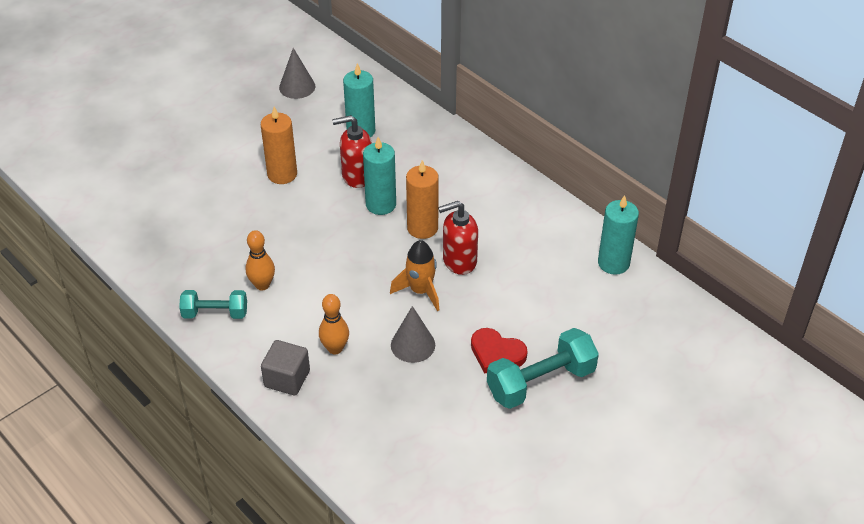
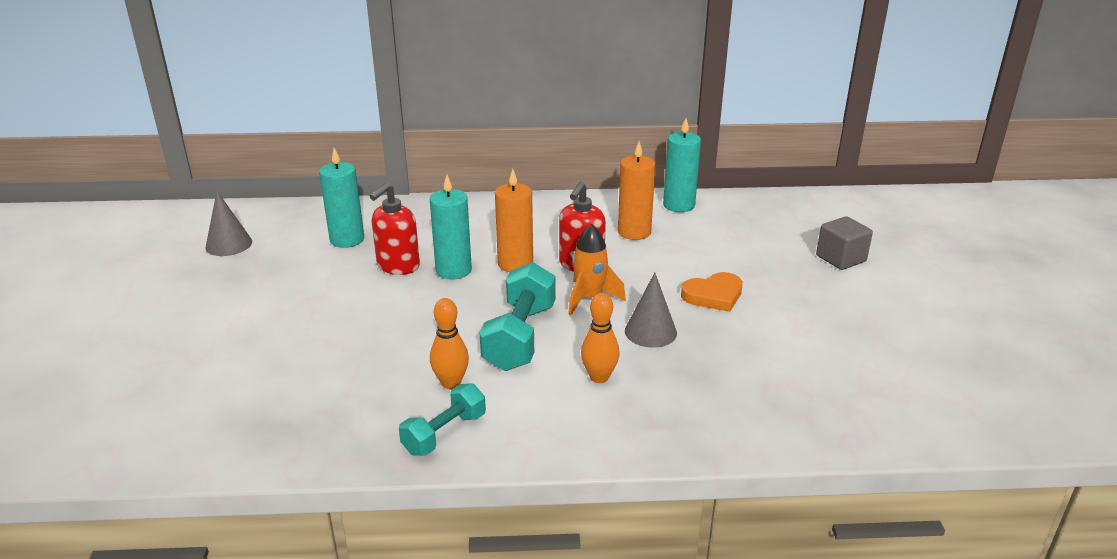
camera: 50 degrees left, 15 degrees down
(282, 174) = (323, 303): orange candle -> orange candle (634, 232)
(287, 378) = (602, 426): grey cube -> grey cube (840, 259)
(496, 353) = (713, 295): red heart -> orange heart
(541, 382) = (771, 290): turquoise dumbbell -> turquoise dumbbell (520, 337)

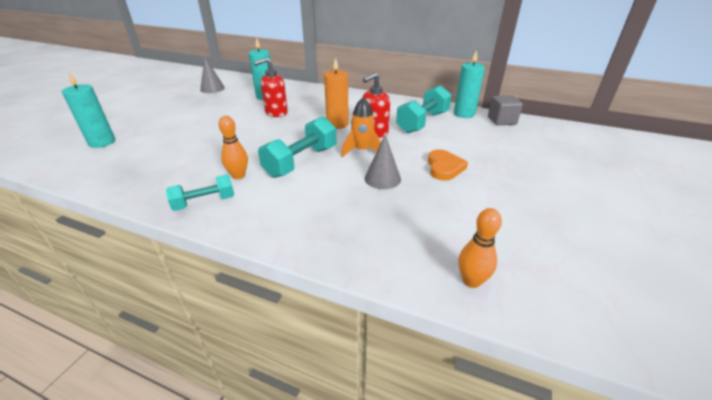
camera: 25 degrees right, 5 degrees up
(453, 270) = (301, 120): turquoise candle -> turquoise candle (102, 142)
(599, 377) = (324, 196): orange bowling pin -> orange bowling pin (471, 281)
(634, 232) = (422, 122): orange candle -> turquoise dumbbell
(713, 295) = (444, 167): orange heart -> orange heart turned 90 degrees counterclockwise
(840, 259) = (559, 166): grey cube -> grey cube (501, 120)

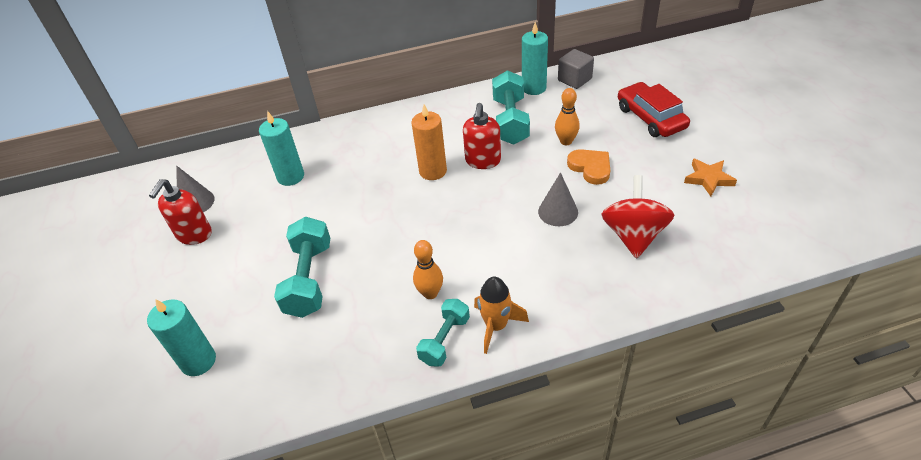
camera: 35 degrees left, 10 degrees up
(276, 113) = (342, 193): red soap dispenser -> red soap dispenser (194, 234)
(301, 161) = (464, 239): turquoise dumbbell -> turquoise dumbbell (309, 279)
(362, 151) = (502, 191): orange rocket -> orange rocket (496, 326)
(419, 221) = (633, 235): none -> red spinning top
(471, 281) = (716, 261): orange bowling pin -> orange bowling pin (566, 141)
(538, 162) = (650, 118): none -> red car
(544, 221) = (708, 179): none -> orange star

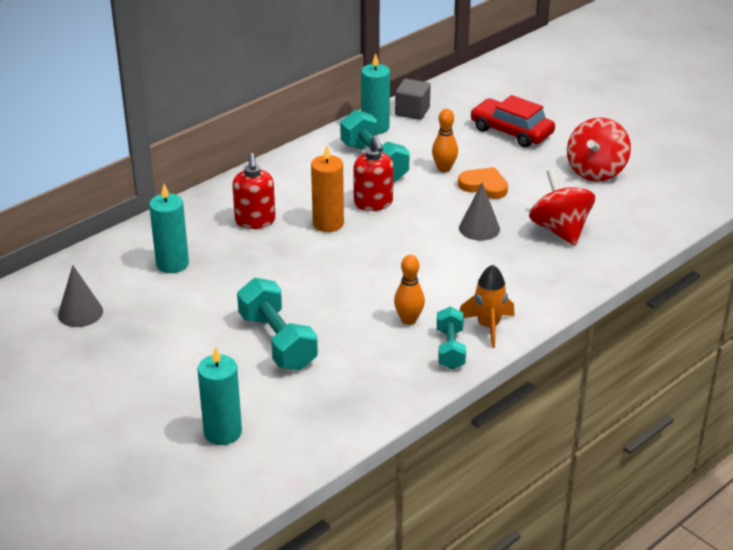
camera: 30 degrees left, 10 degrees down
(194, 234) = (109, 340): red soap dispenser -> red soap dispenser (255, 221)
(708, 179) = (596, 171): orange star -> red spinning top

